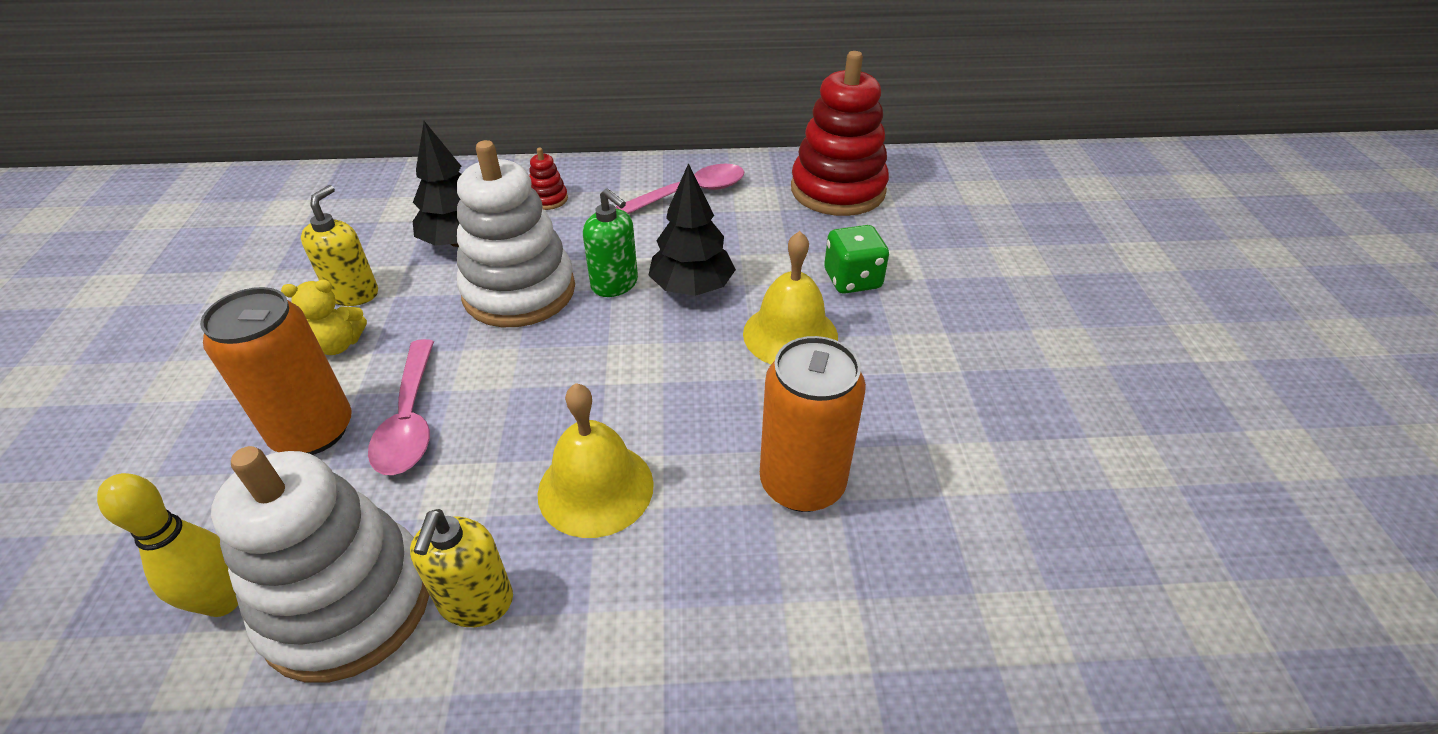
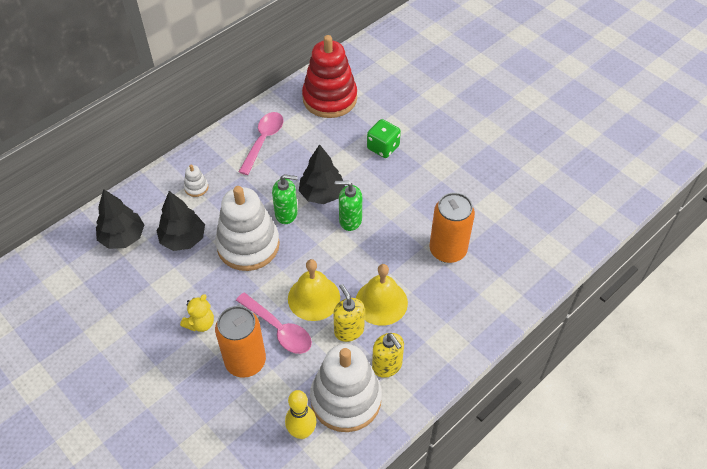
camera: 40 degrees left, 10 degrees up
(354, 294) = (170, 297): yellow soap dispenser -> yellow soap dispenser (349, 330)
(404, 204) = (123, 237): none -> black tree
(548, 199) = (196, 187): red stacking toy -> white stacking toy
(691, 342) = (350, 220): none -> green soap dispenser
(790, 335) = (384, 191): yellow bell -> yellow bell (314, 298)

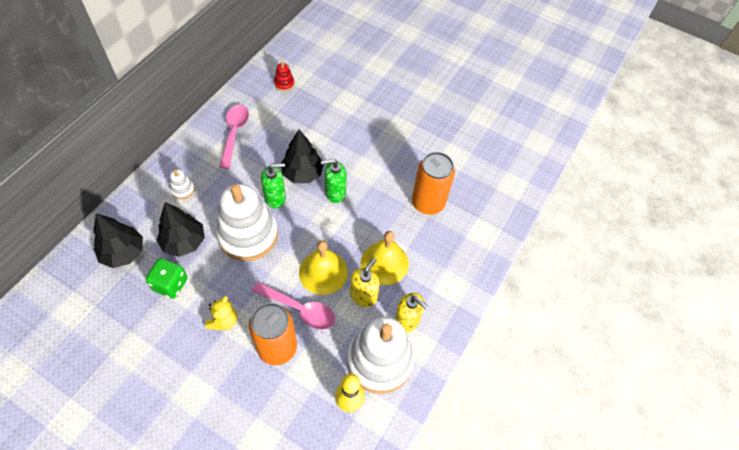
camera: 20 degrees left, 5 degrees up
(329, 98) = (284, 84): red stacking toy -> red stacking toy, size x0.40
(349, 330) = (363, 295): yellow soap dispenser -> yellow soap dispenser turned 75 degrees clockwise
(383, 147) = (345, 120): green dice -> green dice (170, 284)

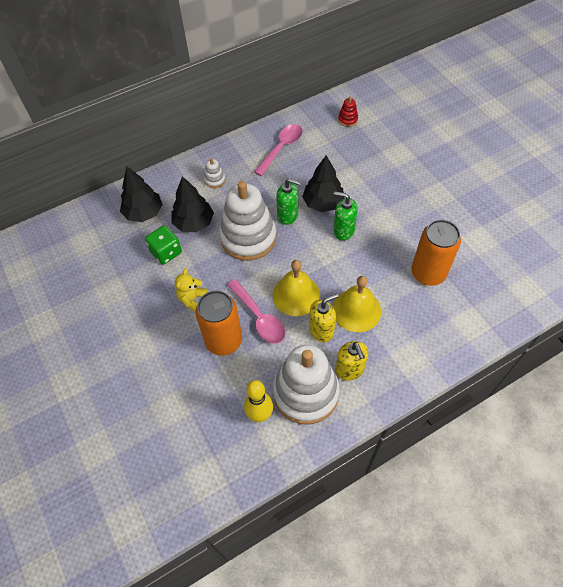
camera: 35 degrees right, 0 degrees up
(224, 321) = (192, 299): yellow teddy bear -> yellow teddy bear turned 150 degrees clockwise

